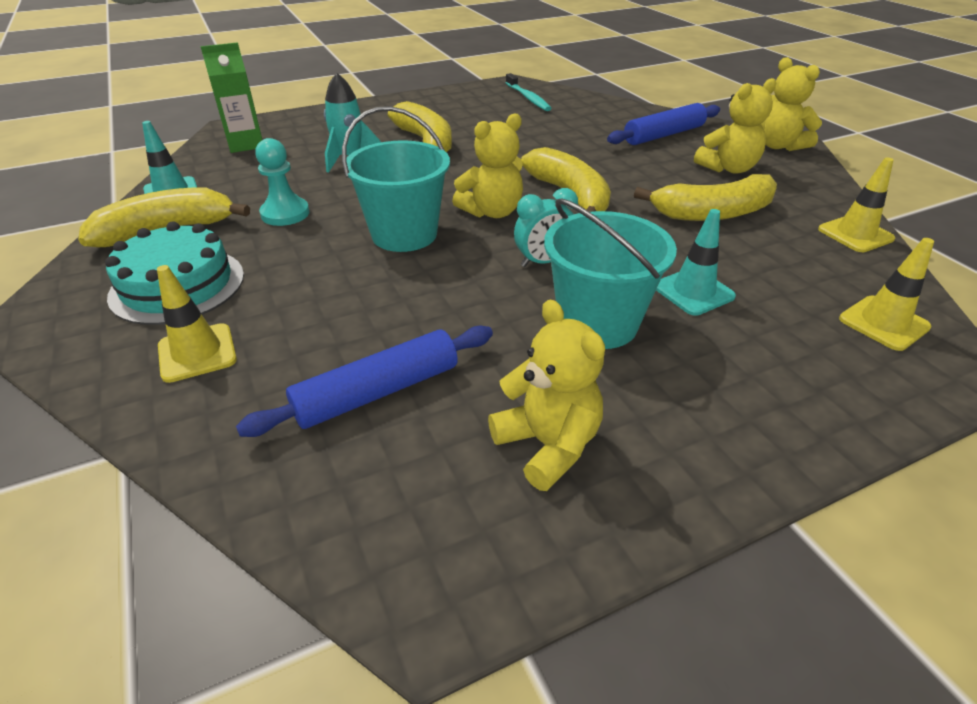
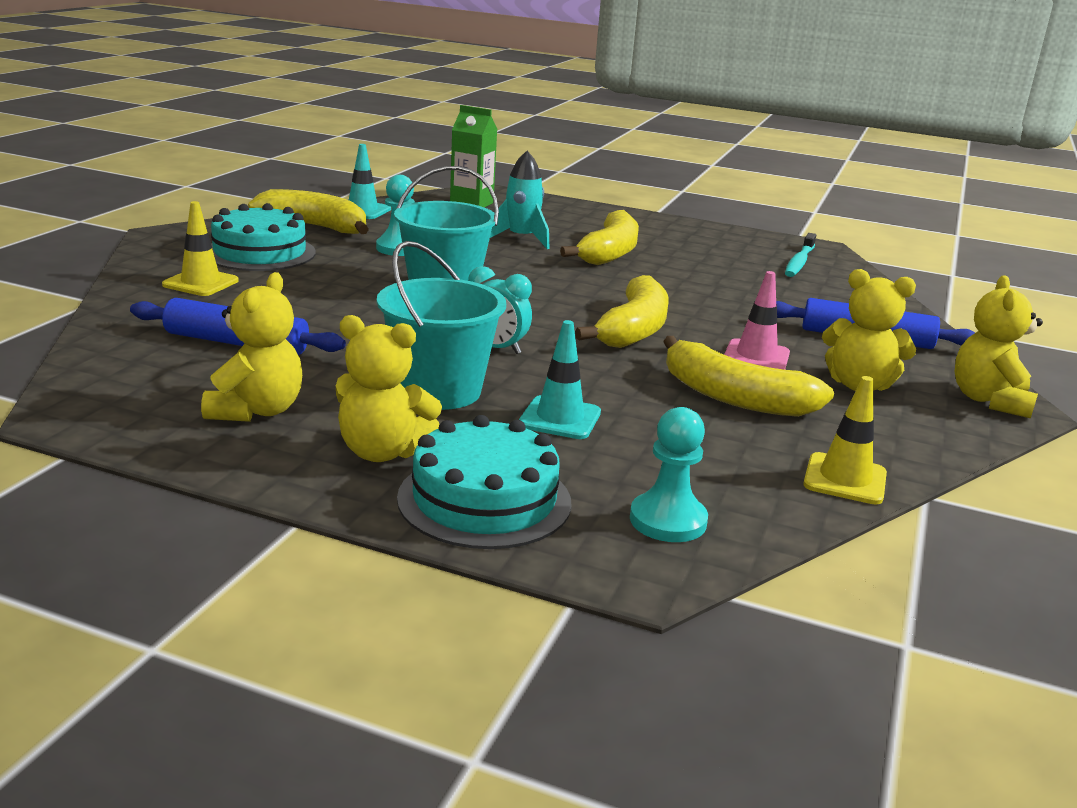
camera: 45 degrees right, 15 degrees down
(492, 212) = (540, 309): yellow teddy bear -> yellow teddy bear (382, 452)
(657, 177) = (756, 357): none -> pink traffic cone
(811, 389) = (484, 500): none -> turquoise cake
(883, 323) = (668, 520): yellow traffic cone -> turquoise pawn

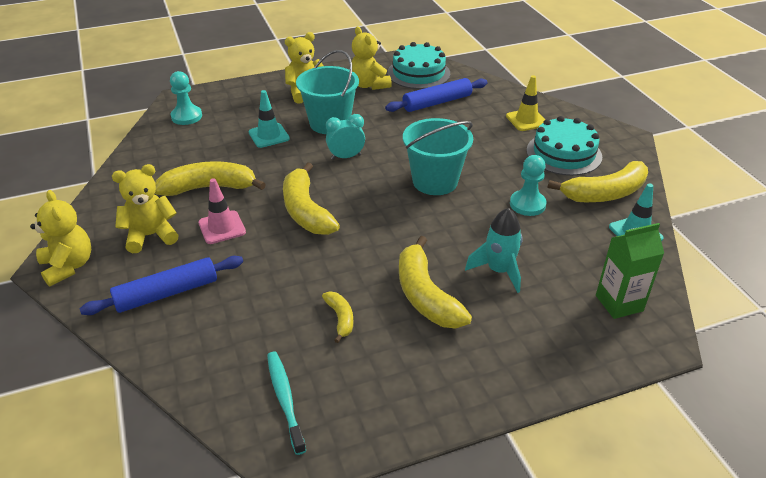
camera: 140 degrees right, 15 degrees up
(484, 500) = (251, 95): turquoise cake -> turquoise cake (418, 73)
(703, 270) = (340, 318): none -> yellow banana
(845, 479) = (131, 166): yellow traffic cone -> none

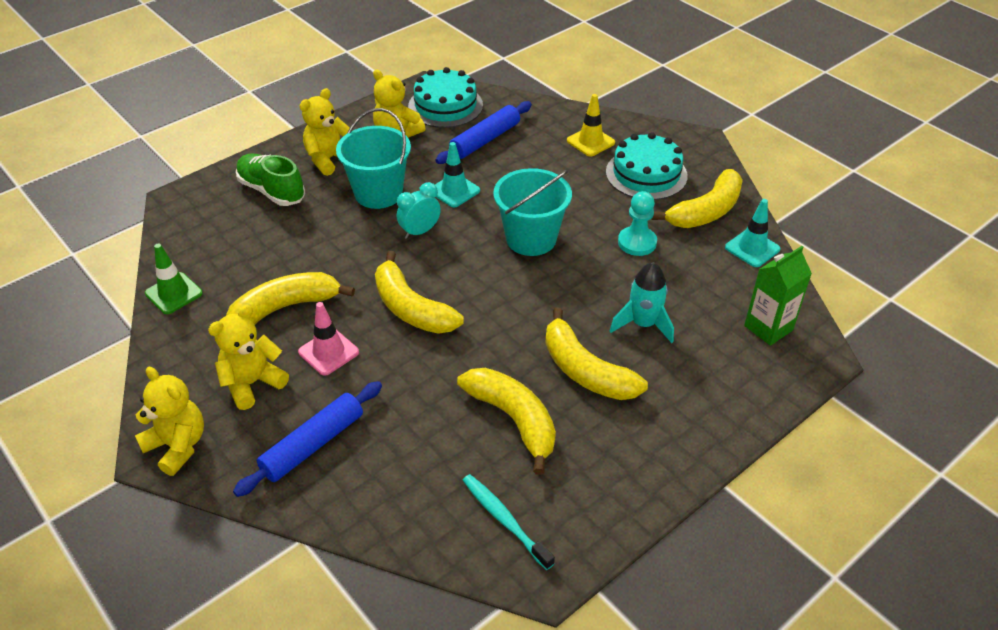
camera: 20 degrees left, 5 degrees up
(136, 159) = (174, 293): none -> green traffic cone
(186, 116) = (201, 222): turquoise pawn -> none
(250, 106) = (272, 191): none -> green shoe
(269, 135) = (316, 225): turquoise traffic cone -> turquoise traffic cone (454, 191)
(340, 318) = (514, 419): yellow banana -> yellow banana, size x1.98

